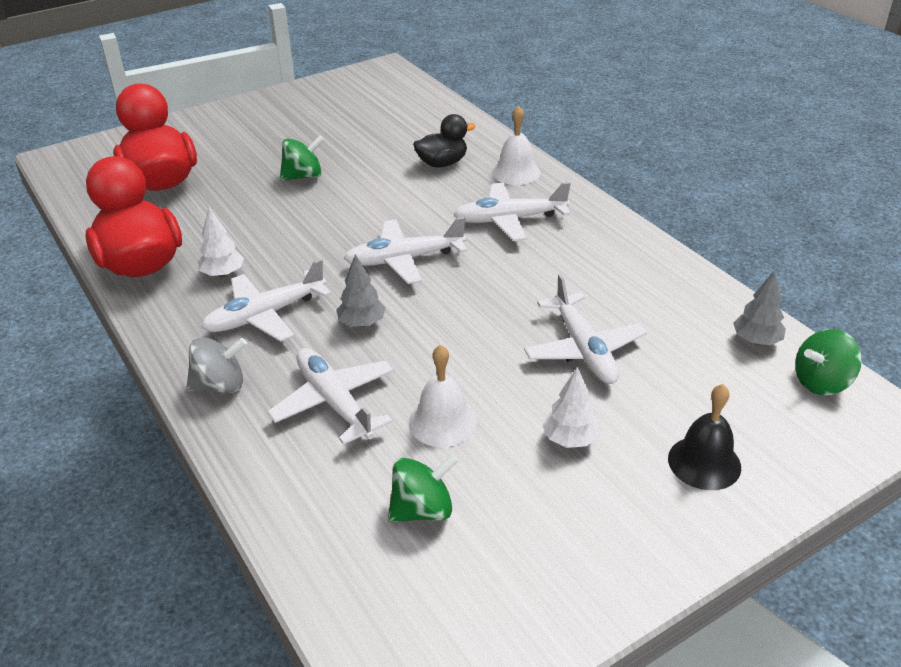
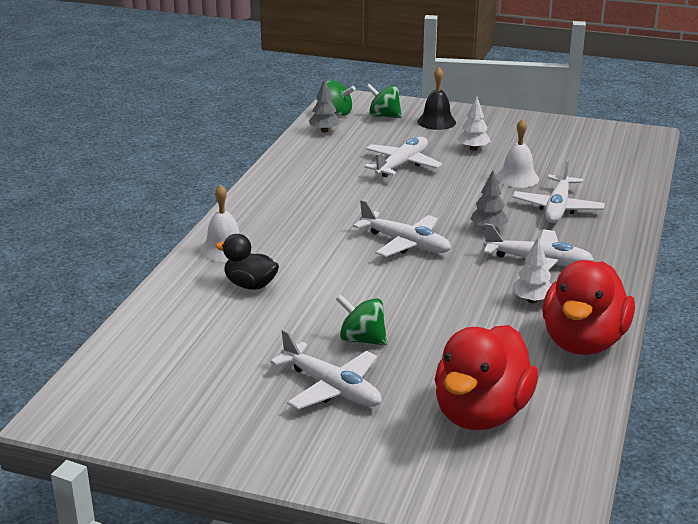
camera: 130 degrees left, 10 degrees down
(220, 385) = (610, 244): grey spinning top -> none
(422, 510) = (572, 163): green spinning top -> green spinning top (384, 116)
(510, 219) = (299, 227): white plane -> white plane (331, 388)

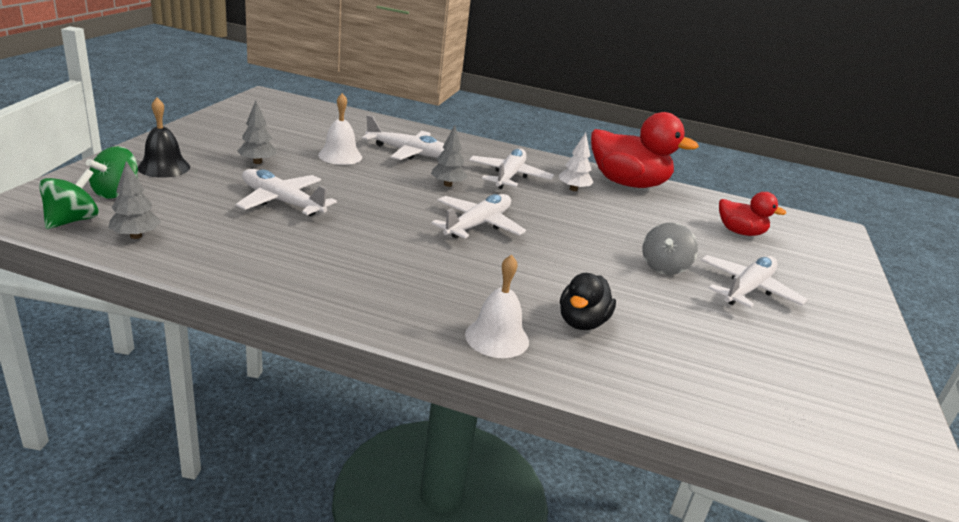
camera: 95 degrees left, 0 degrees up
(362, 339) = (664, 267): green spinning top -> grey spinning top
(473, 149) = (257, 162): white tree -> grey tree
(481, 414) = (740, 232): red duck -> red duck, size x0.55

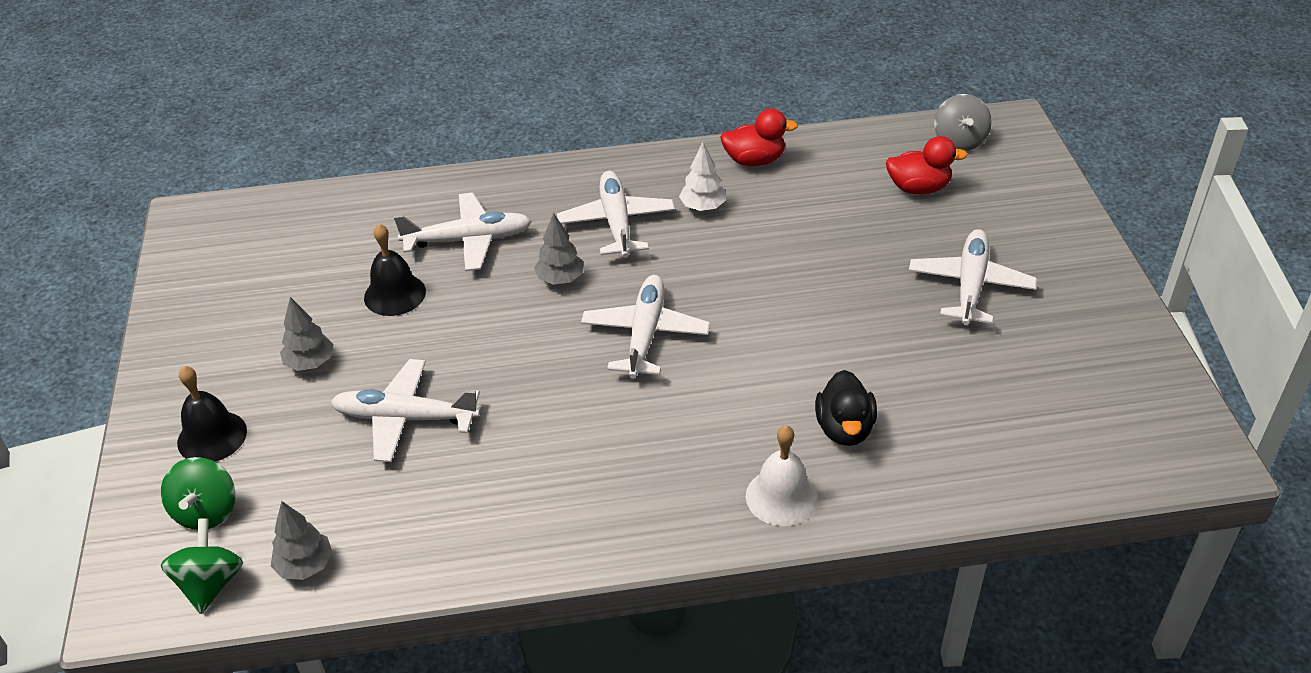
camera: 20 degrees left, 15 degrees up
(340, 156) = (395, 294): white bell -> black bell
(627, 183) = (754, 160): red duck -> red duck, size x0.55
(664, 267) = (874, 296): grey spinning top -> grey spinning top (959, 141)

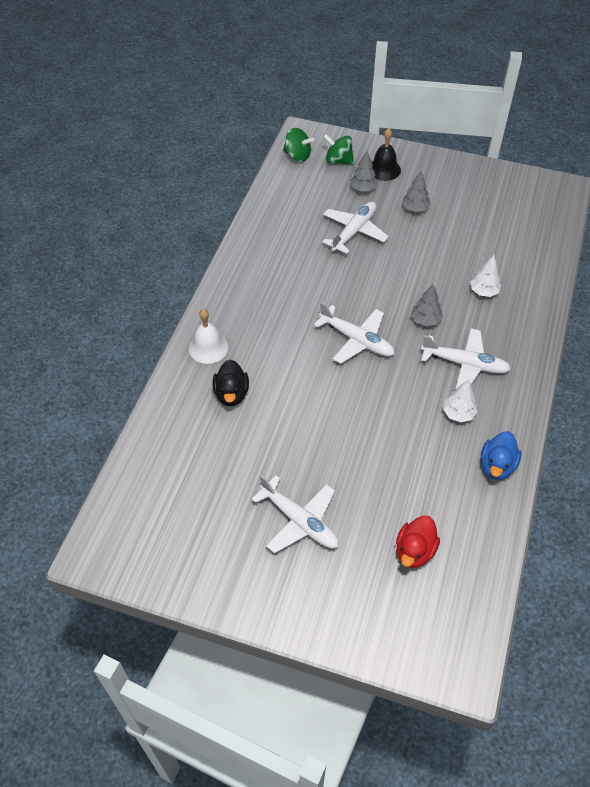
camera: 115 degrees right, 10 degrees up
(305, 566) = (287, 182): grey tree -> grey tree (363, 189)
(395, 294) = (451, 250): black bell -> none
(468, 240) = (483, 291): white plane -> white tree
(754, 160) = (497, 466): red duck -> blue duck
(844, 429) = (231, 394): black duck -> black duck turned 120 degrees counterclockwise
(959, 141) = (458, 615): grey spinning top -> none

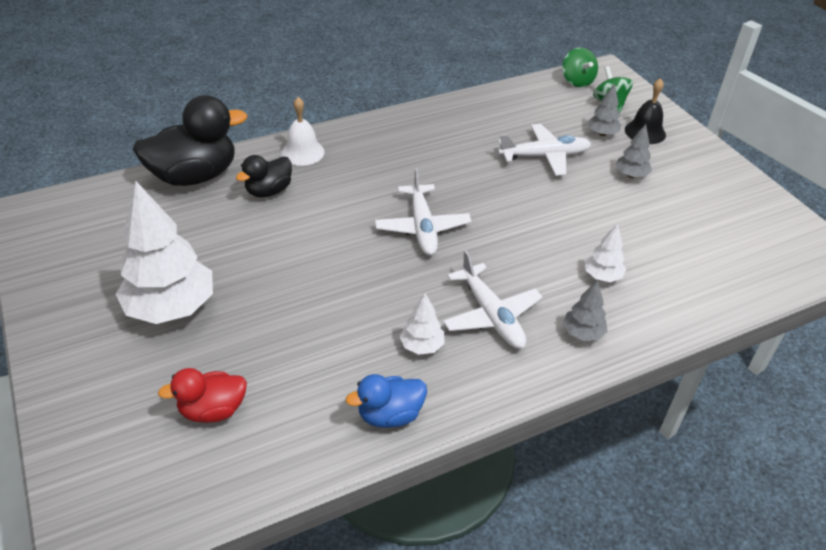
camera: 45 degrees right, 10 degrees down
(165, 426) = (194, 176): none -> black duck
(299, 521) = (171, 308): white plane -> white tree
(425, 320) = (507, 257): grey tree -> grey tree (582, 333)

